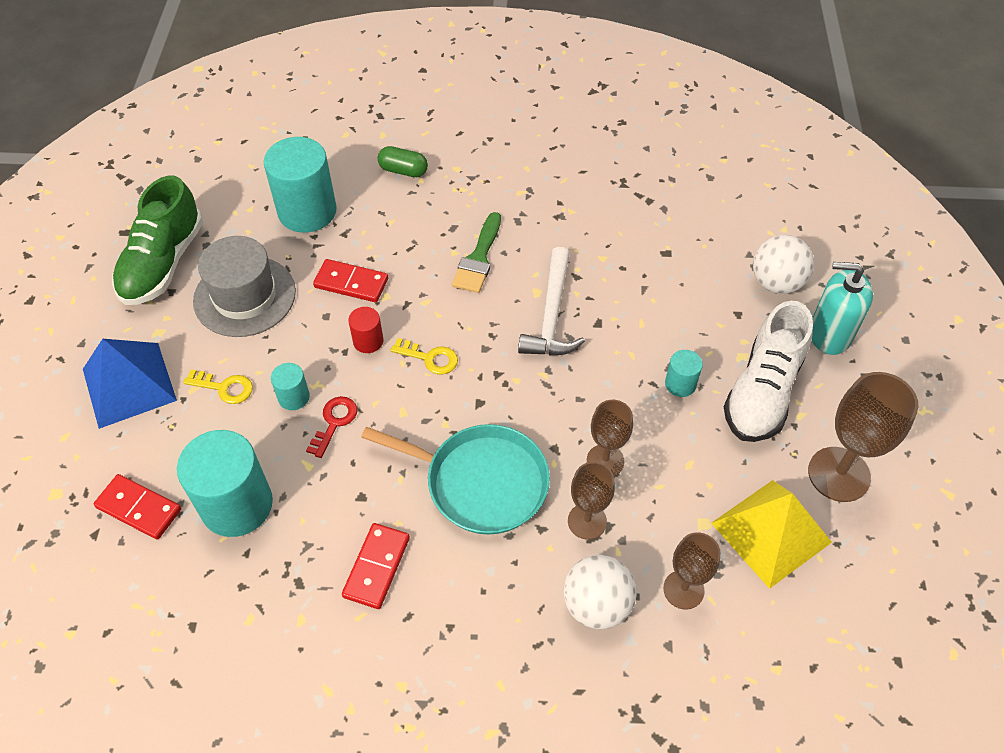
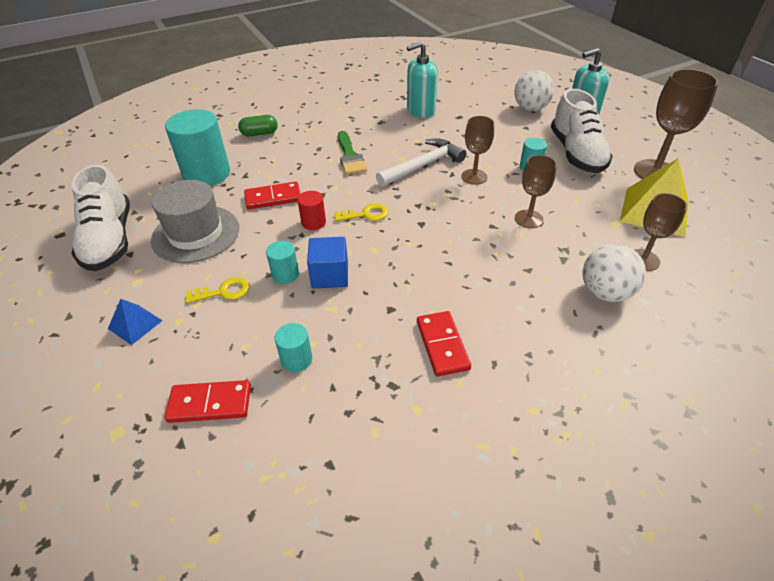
camera: 30 degrees left, 10 degrees down
(129, 384) = (135, 324): blue pyramid -> blue pyramid, size x0.52
(163, 263) = (109, 240): green shoe -> white shoe
(237, 505) = (296, 359): turquoise cylinder -> turquoise cylinder, size x0.47
(334, 422) = (330, 275): red key -> blue cube
(481, 482) = (465, 263): turquoise pan -> none
(552, 315) = (423, 165): white hammer -> white hammer turned 105 degrees counterclockwise
(587, 521) = (551, 253): brown goblet -> brown goblet (474, 177)
(625, 218) = (421, 110): none -> turquoise soap dispenser

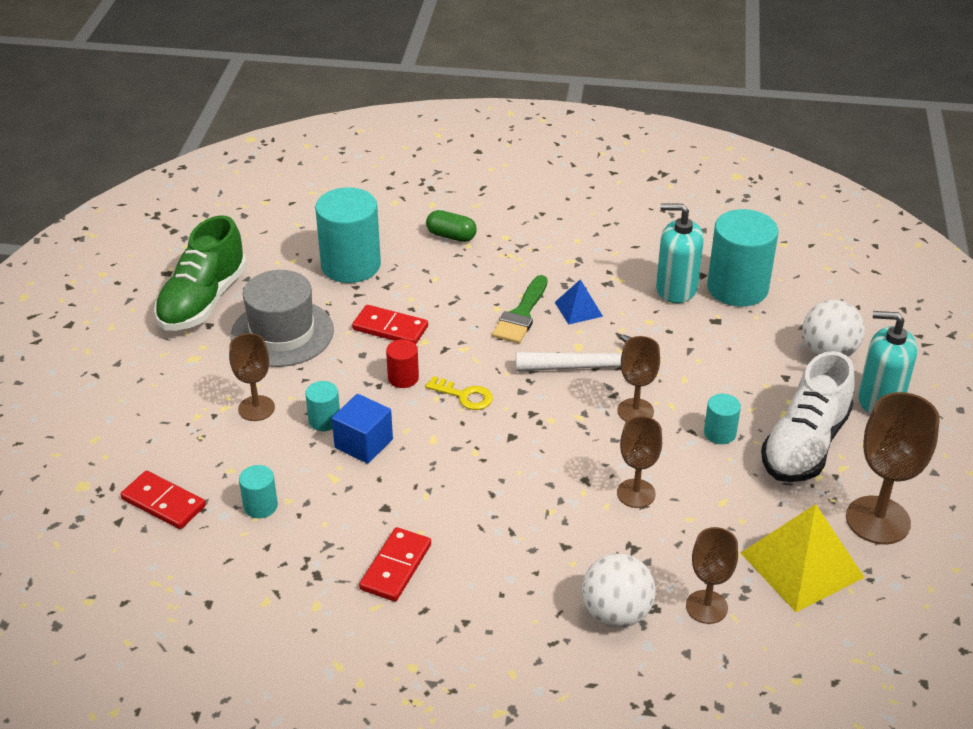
camera: 35 degrees right, 5 degrees down
(109, 240) = (203, 301): white shoe -> green shoe
(135, 324) = (161, 400): blue pyramid -> blue pyramid (578, 309)
(224, 291) = (256, 408): yellow key -> brown goblet
(451, 98) = (737, 288): none -> turquoise cylinder

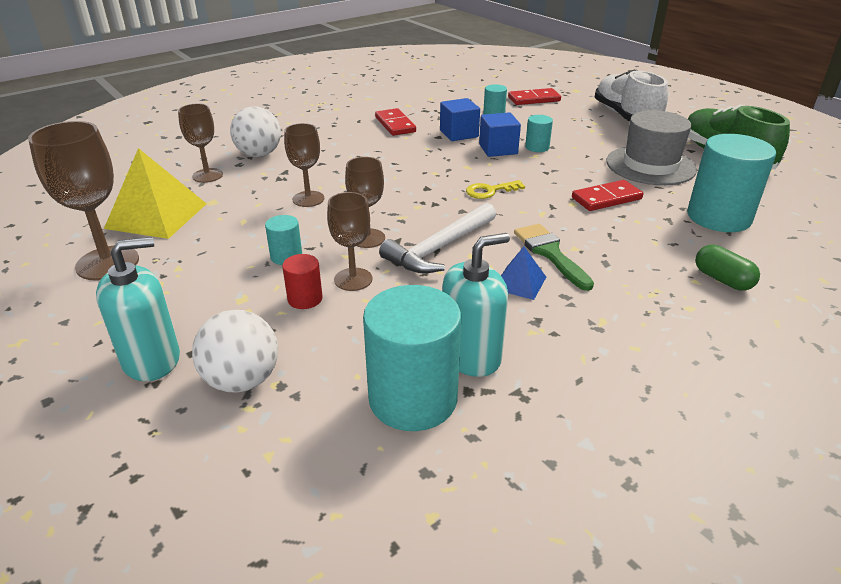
camera: 135 degrees right, 5 degrees down
(256, 408) = (578, 136): brown goblet -> brown goblet (353, 279)
(357, 496) = (459, 134): none -> blue cube
(403, 378) = (541, 181): red cylinder -> red cylinder (305, 299)
(451, 236) = (722, 279): green capsule -> green capsule turned 75 degrees clockwise
(804, 445) = (205, 283): white shoe -> white shoe (625, 117)

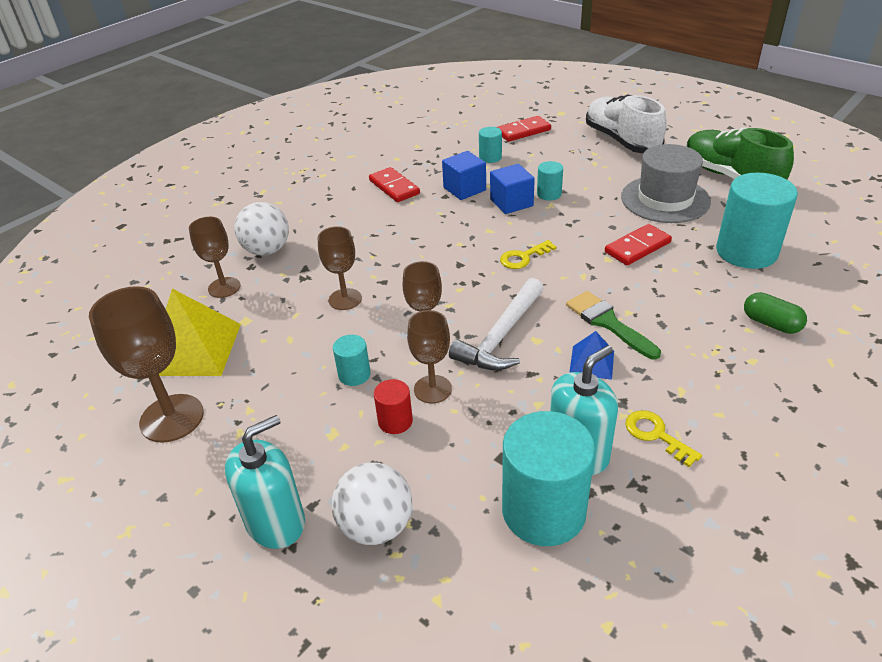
camera: 10 degrees left, 5 degrees up
(559, 354) = (655, 435): none -> yellow key

